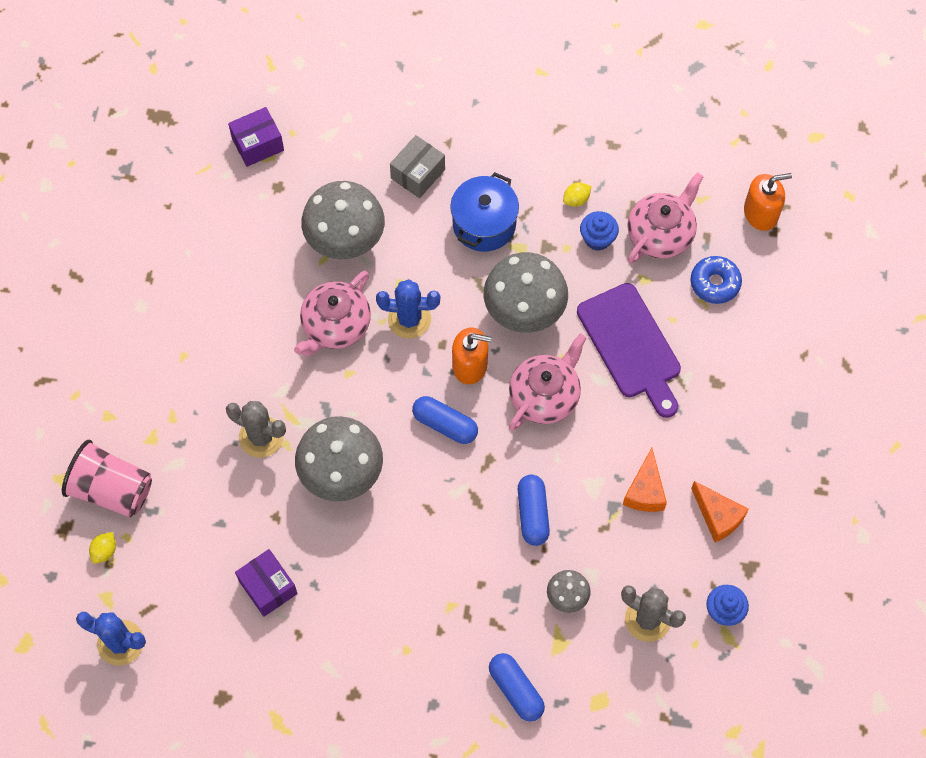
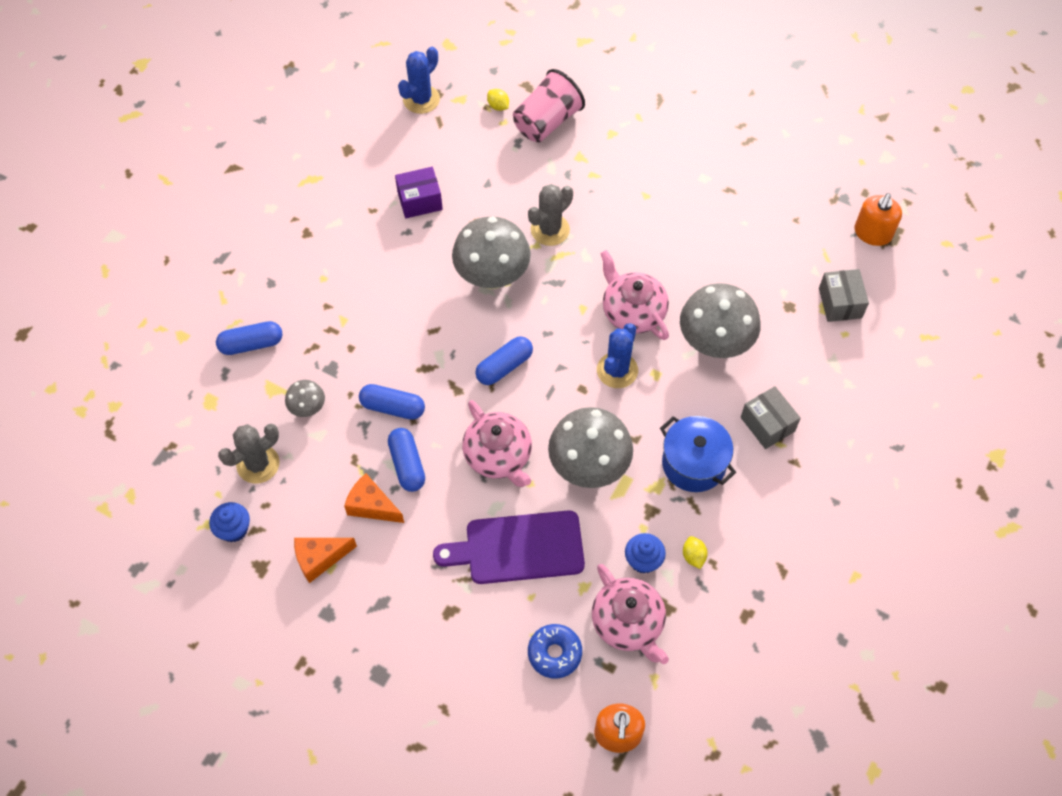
camera: 110 degrees right, 5 degrees down
(258, 144) = (840, 303): purple box -> grey box
(470, 365) = (553, 404): orange soap dispenser -> orange soap dispenser (872, 233)
(589, 475) = (407, 464): none -> blue capsule

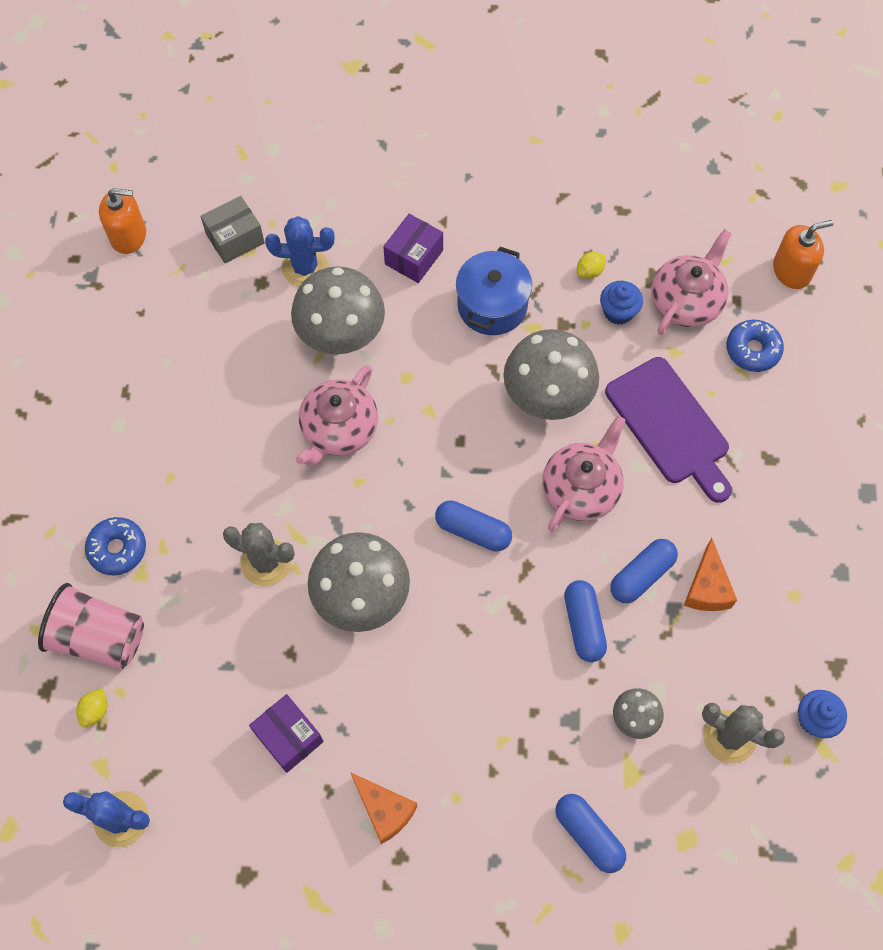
camera: 115 degrees left, 5 degrees up
(320, 558) = (792, 610): orange cheese -> orange cheese (384, 810)
(605, 149) = (117, 549): none -> blue donut
(617, 370) = (420, 416): blue cactus -> blue cactus (305, 268)
(767, 424) = (414, 257): grey box -> purple box

